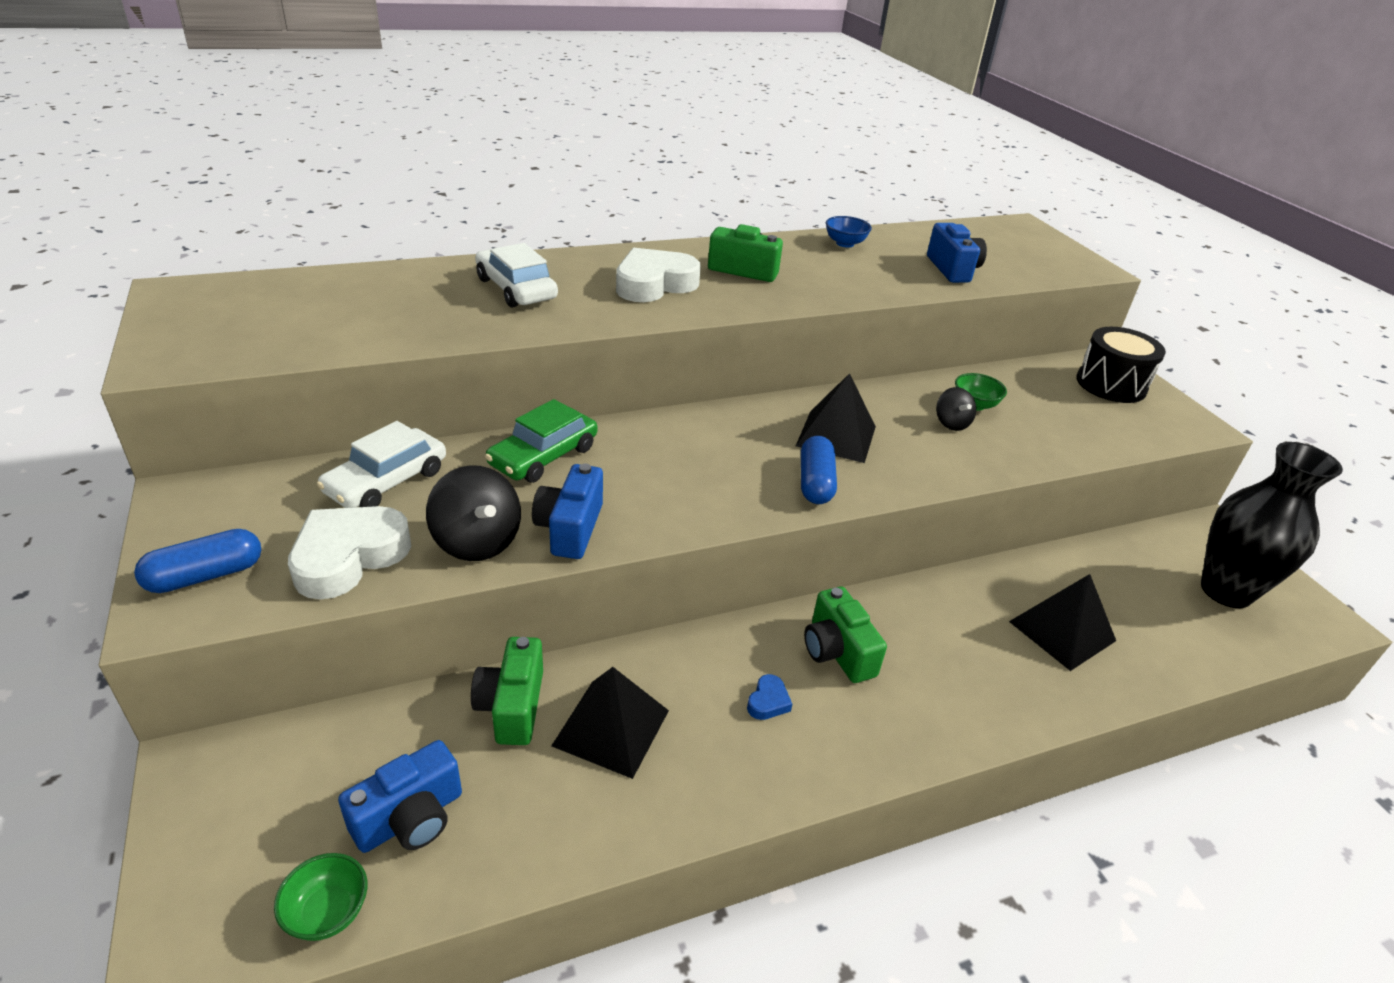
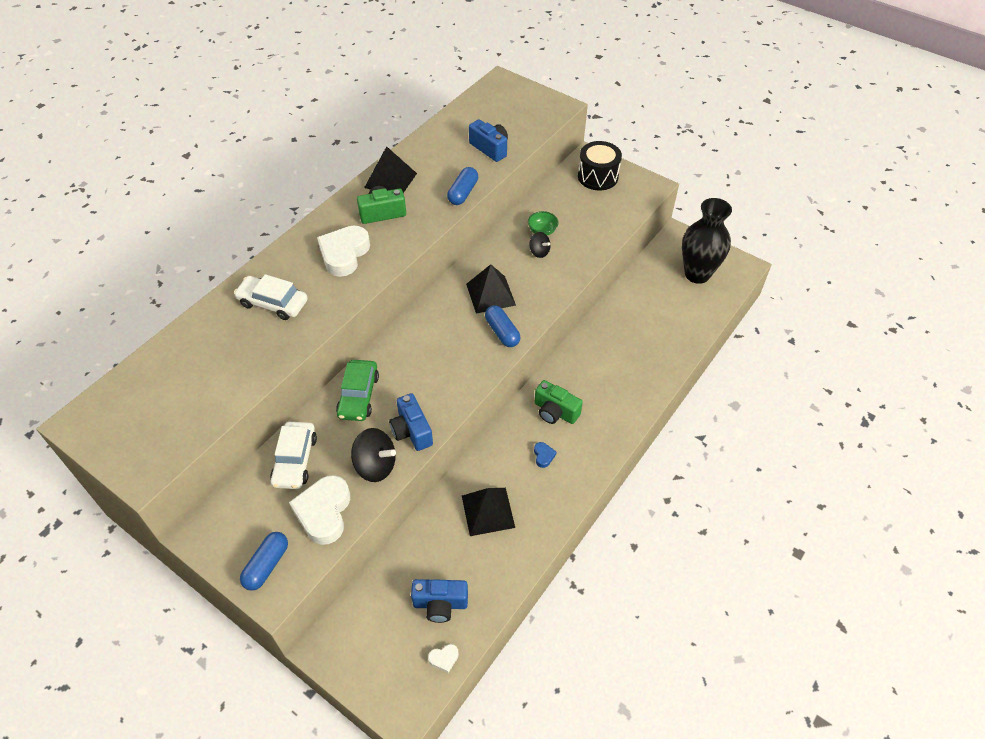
camera: 30 degrees left, 15 degrees up
(328, 912) = (444, 658): green bowl -> white heart
(410, 818) = (440, 604): blue camera -> blue camera turned 75 degrees clockwise
(512, 706) = (437, 530): green camera -> none
(845, 243) = (418, 155): blue bowl -> none
(873, 291) = (463, 193): none -> blue capsule
(1062, 631) = (641, 340): black pyramid -> black pyramid (390, 180)

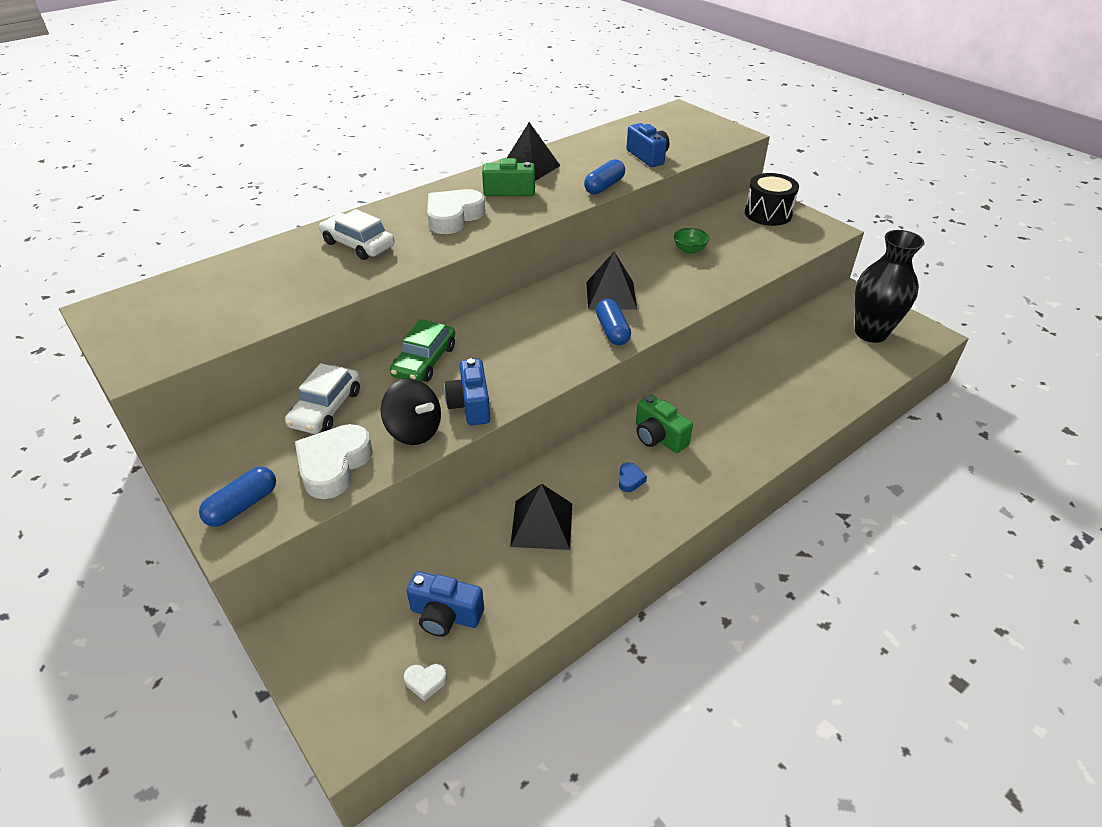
camera: 15 degrees right, 10 degrees down
(539, 252) = (680, 267): black spinning top -> none

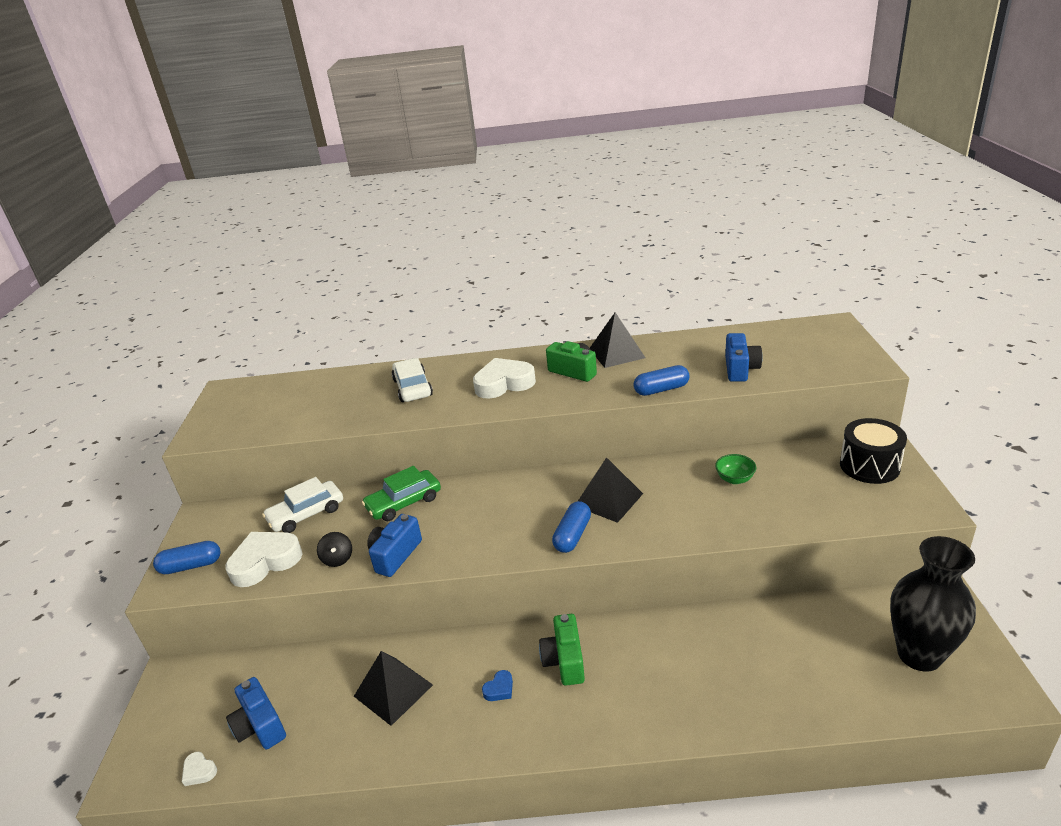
camera: 40 degrees right, 10 degrees down
(414, 431) = (337, 559): black spinning top -> black spinning top, size x0.59

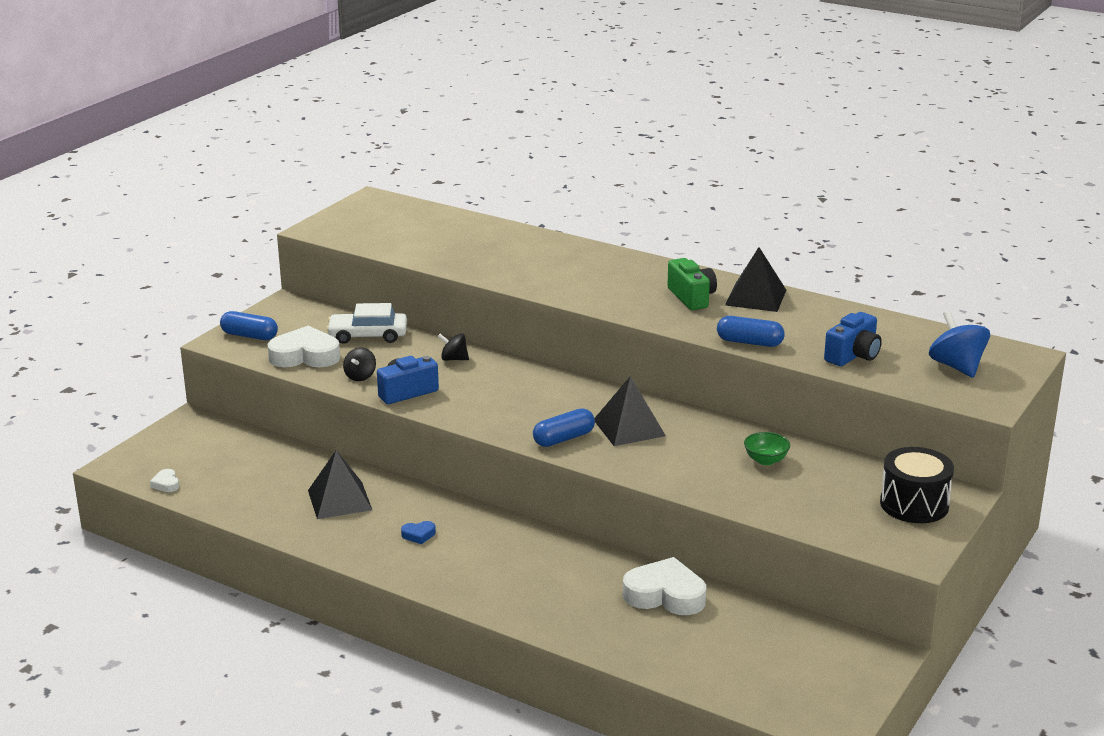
camera: 30 degrees right, 5 degrees down
(260, 726) = (227, 478): blue camera -> none
(404, 502) = (454, 359): green car -> black spinning top
(413, 388) = (530, 256): white car -> none
(504, 383) = (614, 283): white heart -> white heart (665, 595)
(564, 660) = (489, 541): green camera -> none
(811, 349) = (956, 366): none -> blue spinning top
(919, 654) = (795, 673): black vase -> none

